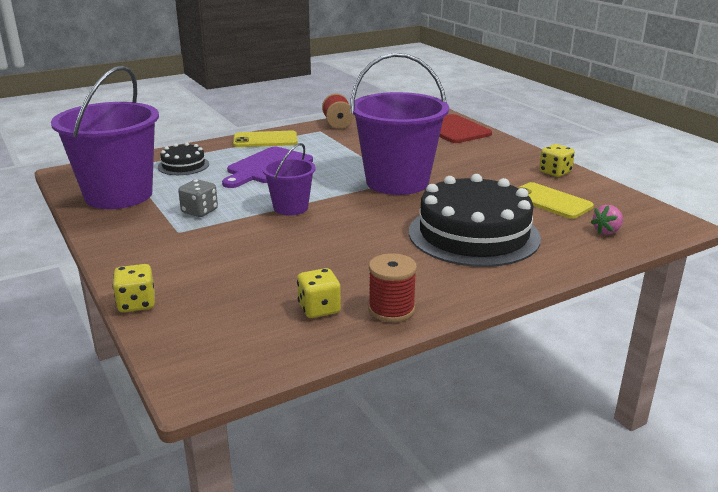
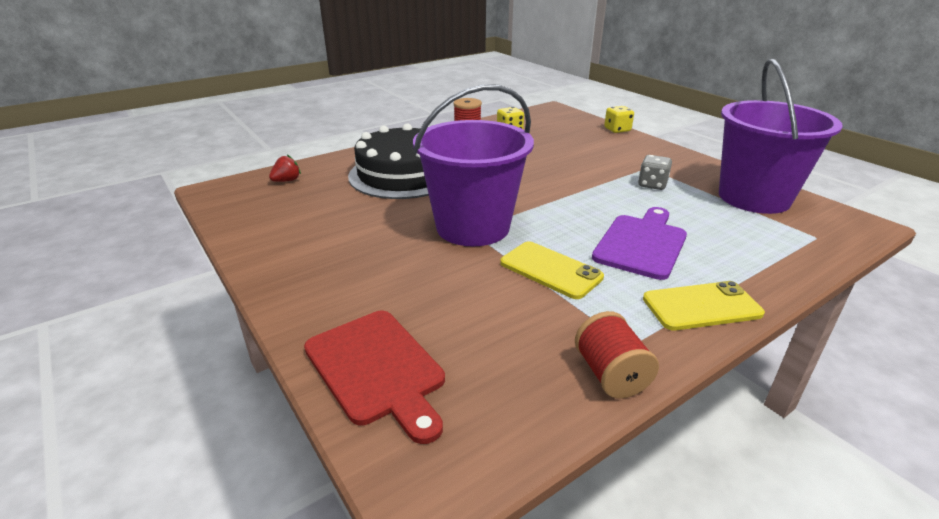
camera: 175 degrees right, 5 degrees up
(183, 165) = (750, 242): black cake -> none
(290, 208) = (572, 191): purple bucket -> none
(550, 201) = (312, 208): yellow phone -> yellow phone (550, 270)
(555, 172) = (270, 251): yellow dice -> none
(607, 231) = (287, 181): pink strawberry -> red strawberry

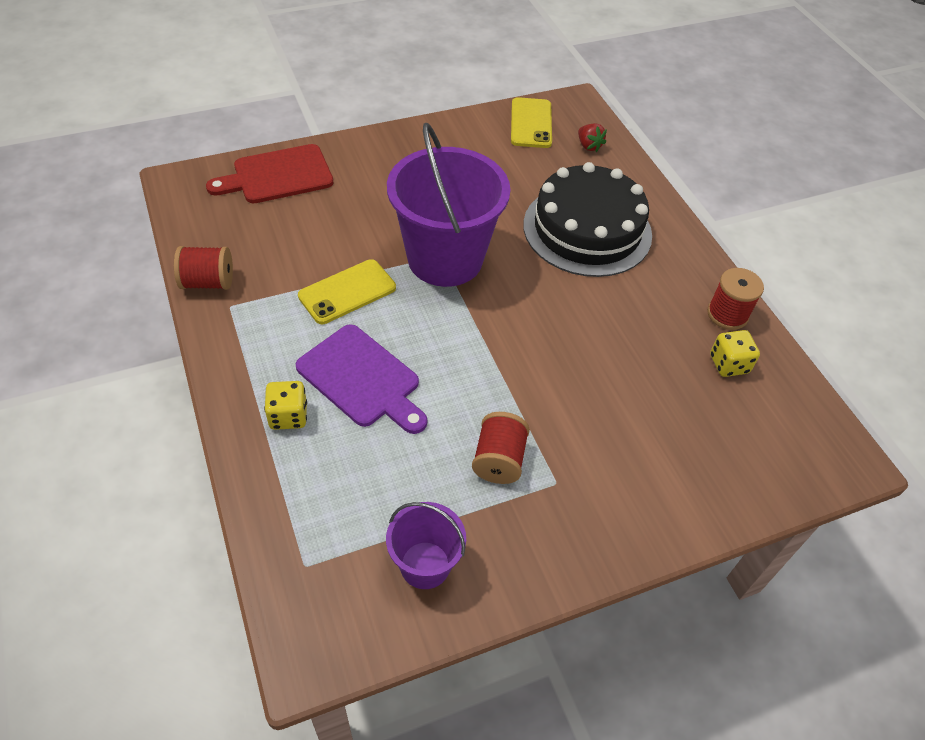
camera: 100 degrees right, 20 degrees up
(617, 130) = (727, 517): yellow dice -> yellow dice (288, 416)
(652, 185) = (498, 460): grey dice -> red spool
(701, 306) = (246, 374): yellow phone -> yellow phone (531, 123)
(754, 198) = (425, 565): purple bucket -> purple bucket, size x0.51

